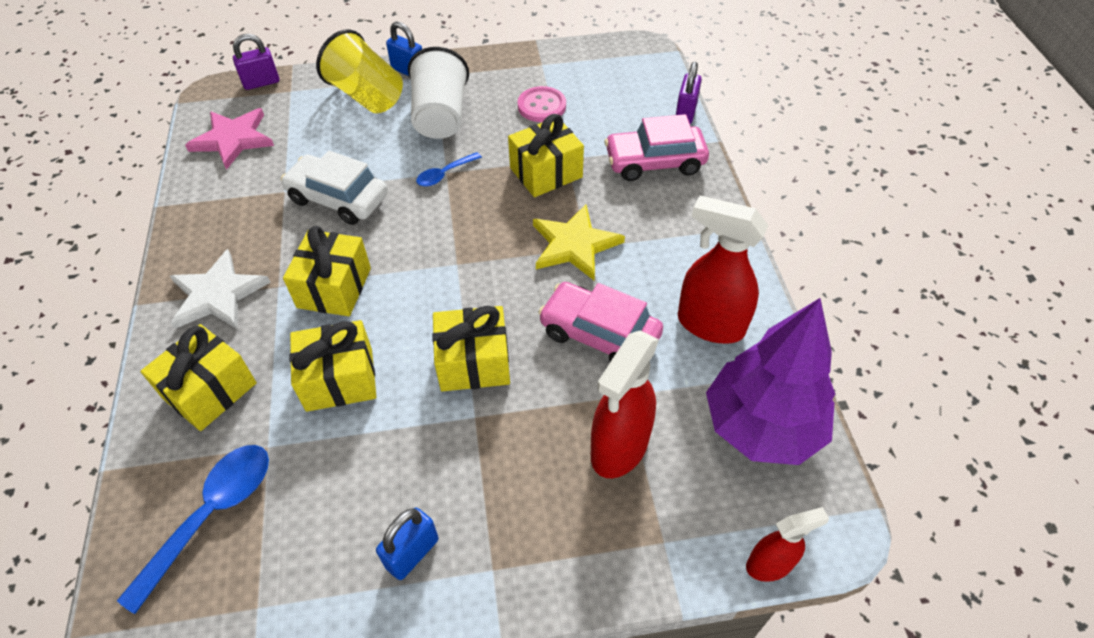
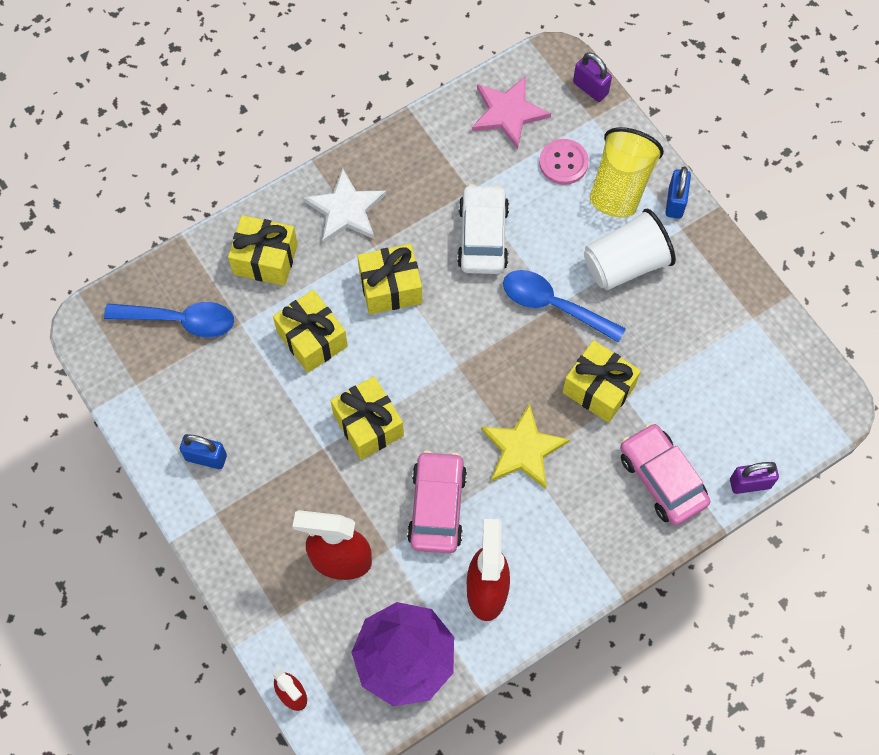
camera: 65 degrees right, 15 degrees up
(444, 174) = (553, 305): blue spoon -> blue spoon, size x1.82
(541, 106) = (688, 346): pink button -> pink button (563, 163)

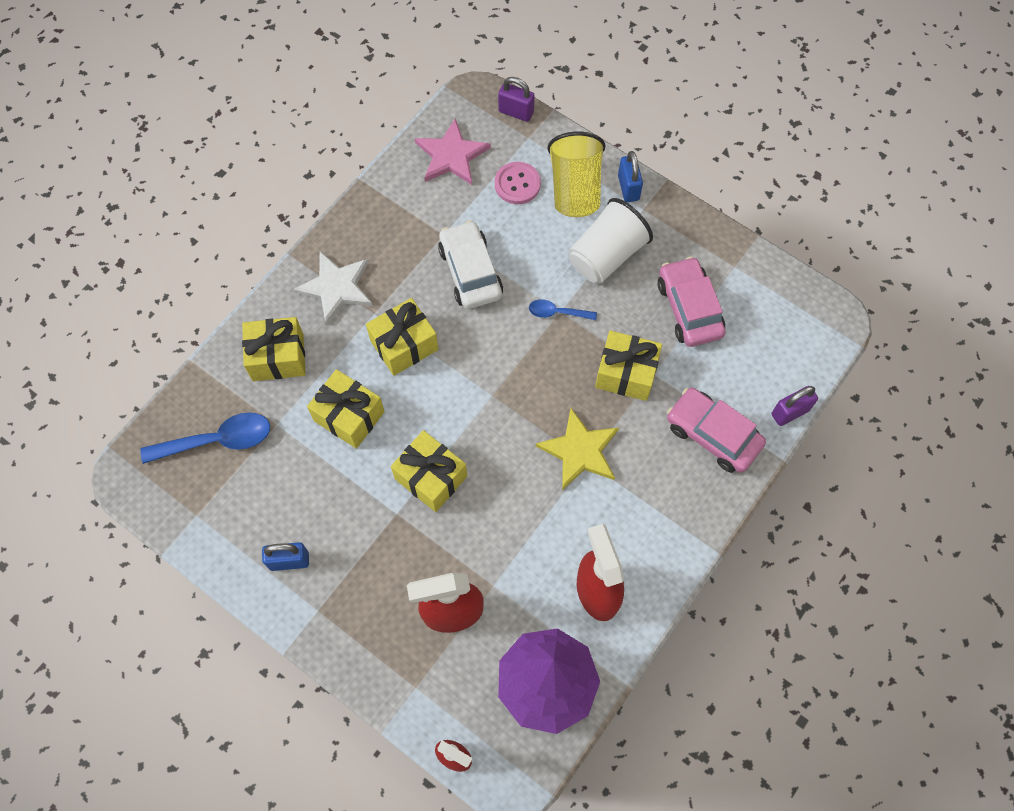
camera: 20 degrees left, 0 degrees up
(437, 507) = (522, 531): pink car -> pink car (689, 308)
(553, 305) = (557, 312): blue spoon -> blue spoon, size x0.55

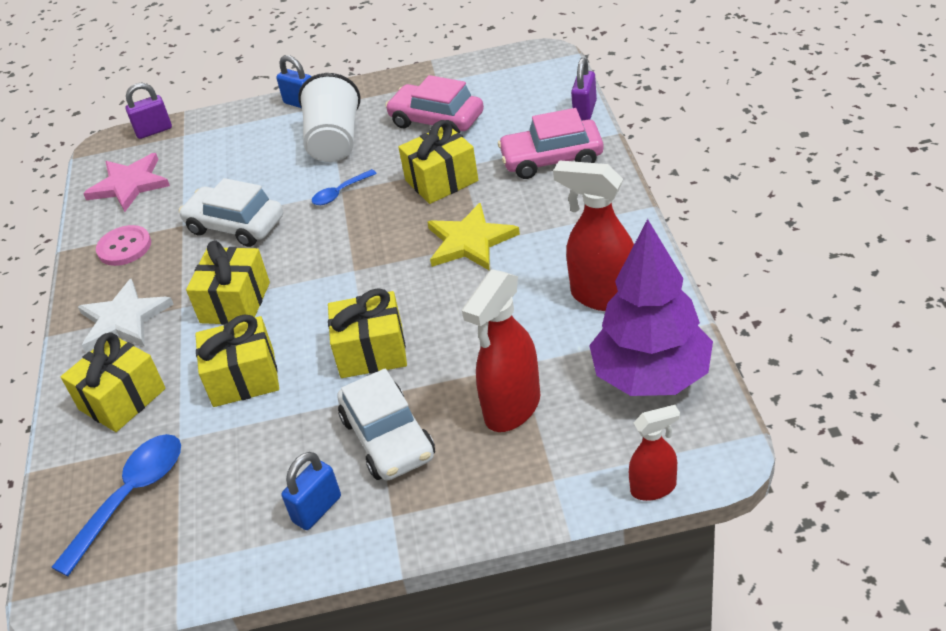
camera: 40 degrees left, 25 degrees down
(371, 554) = (388, 438): none -> white car
(517, 184) = (208, 160): pink button -> pink button (124, 247)
(575, 189) = (260, 131): yellow cup -> none

